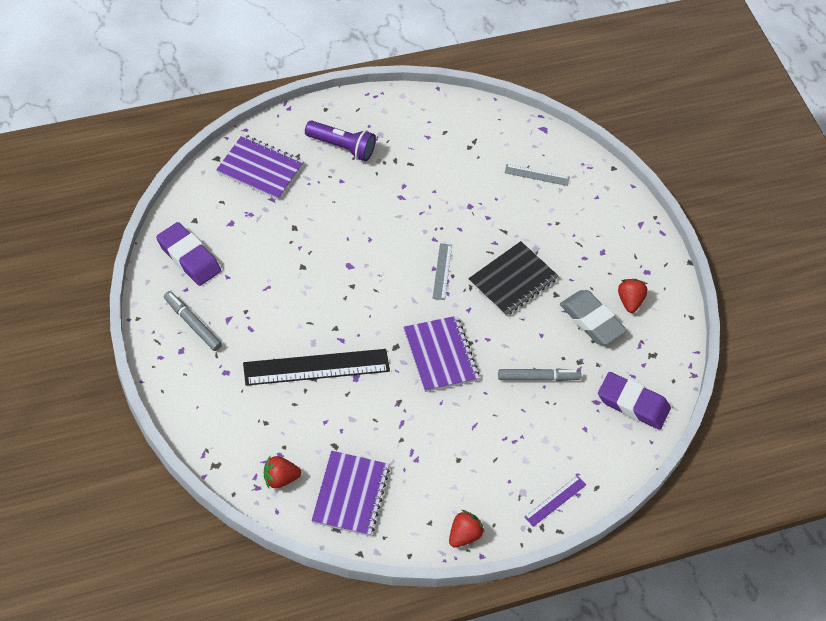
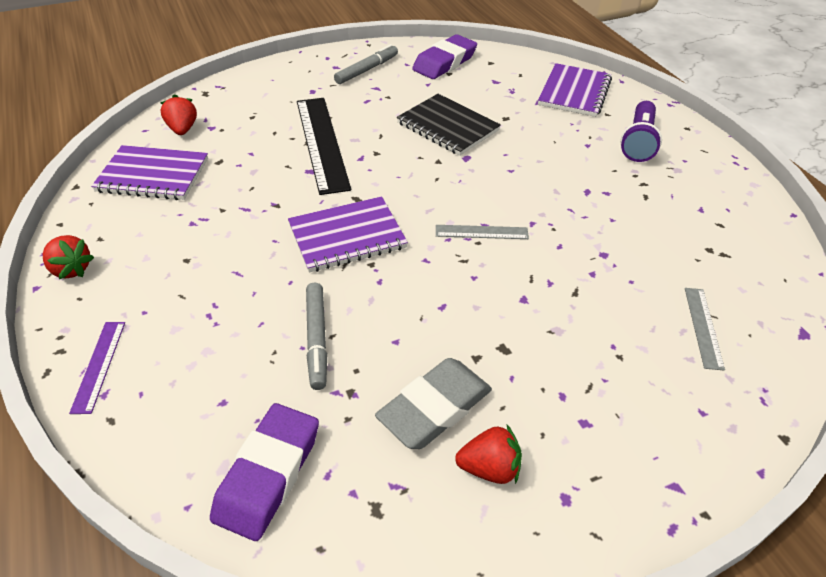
camera: 90 degrees right, 10 degrees down
(512, 280) = (488, 304): black notebook -> black notebook (447, 127)
(555, 501) = (98, 365): purple ruler -> purple ruler turned 45 degrees clockwise

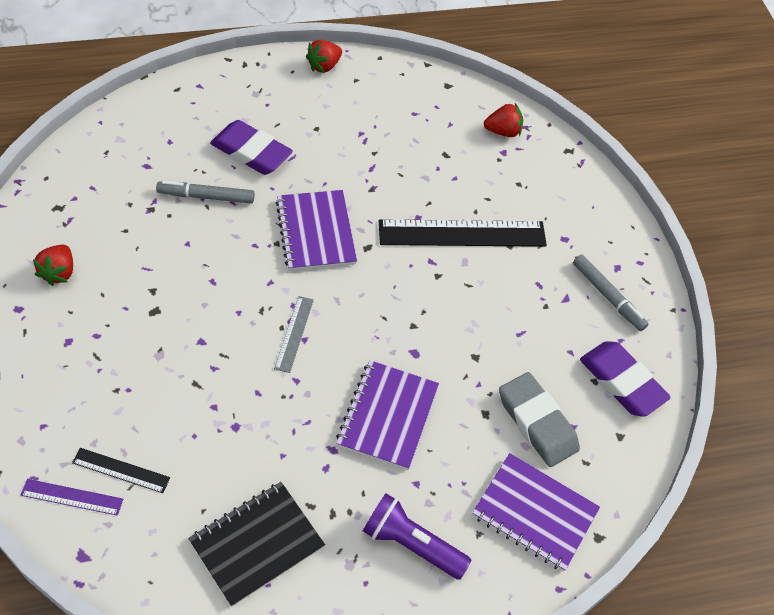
camera: 95 degrees right, 10 degrees up
(98, 365) = (224, 82): purple ruler -> purple ruler (72, 497)
(153, 175) = (432, 110): purple notebook -> purple notebook (387, 416)
(268, 474) = (105, 159): purple eraser -> purple eraser (251, 152)
(434, 408) = (118, 253): grey eraser -> grey eraser (537, 423)
(447, 127) = (475, 349): black notebook -> black notebook (257, 544)
(703, 327) = (121, 470): grey ruler -> black ruler

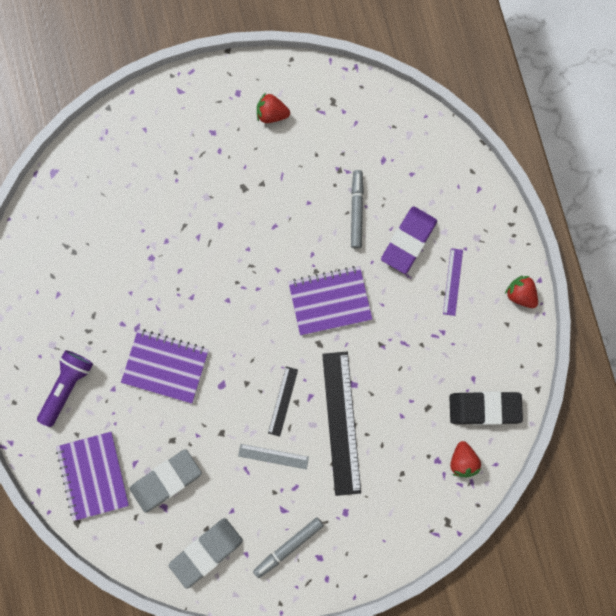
camera: 95 degrees right, 25 degrees up
(72, 497) = (93, 158): purple ruler -> purple ruler (453, 282)
(121, 470) = (114, 186): black ruler -> black ruler (283, 401)
(257, 544) = (64, 282): black notebook -> none
(294, 334) = (231, 292): grey ruler -> grey ruler (273, 456)
(446, 108) = (484, 408): none -> black eraser
(534, 513) = (93, 475): purple notebook -> purple notebook turned 45 degrees counterclockwise
(621, 382) = (206, 551): purple eraser -> grey eraser

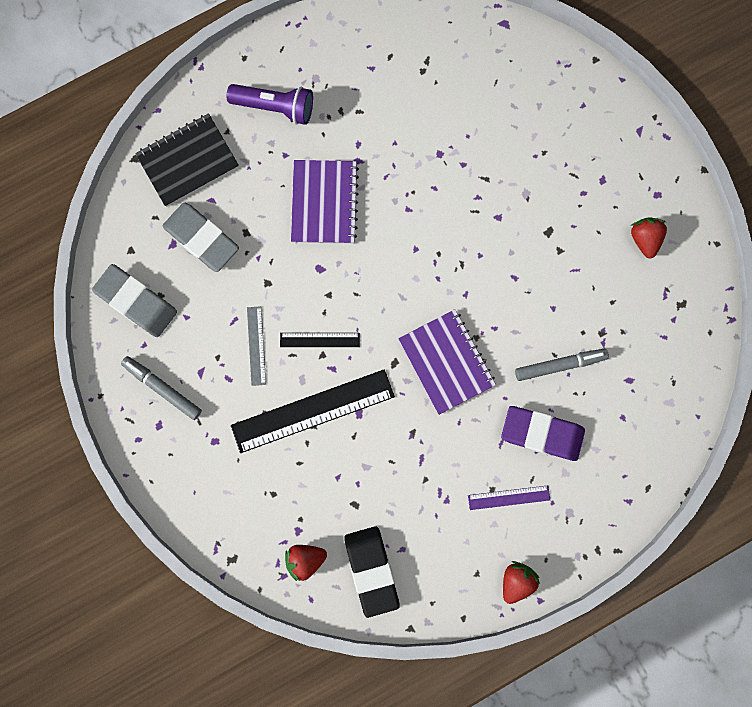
camera: 75 degrees right, 0 degrees up
(93, 475) = (188, 161): purple notebook -> black notebook

